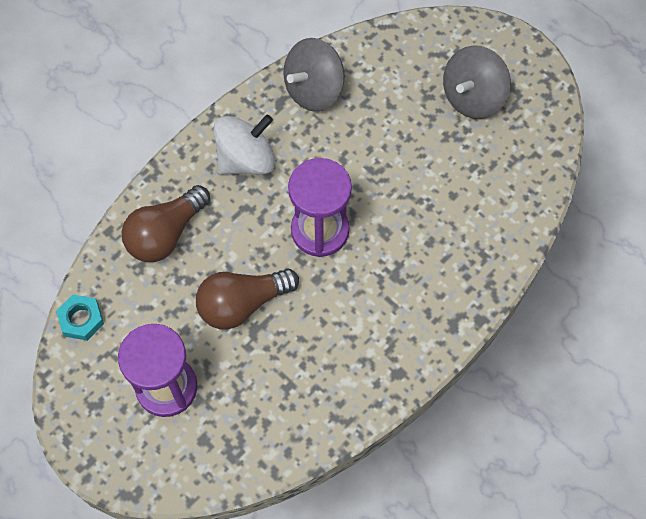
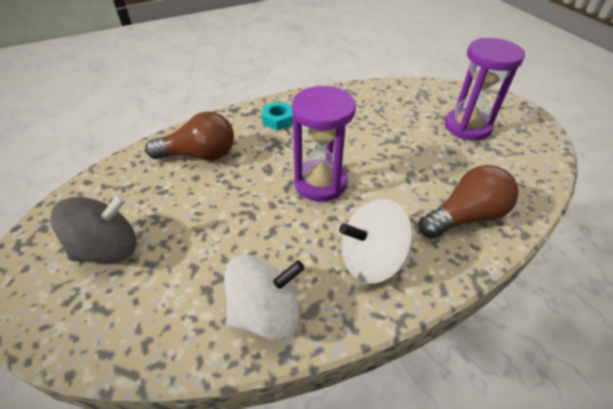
camera: 160 degrees left, 20 degrees down
(81, 319) = (542, 177): turquoise nut -> turquoise nut (278, 119)
(242, 303) = (401, 155): brown light bulb -> brown light bulb (199, 155)
(314, 89) = (266, 313): grey spinning top -> white spinning top

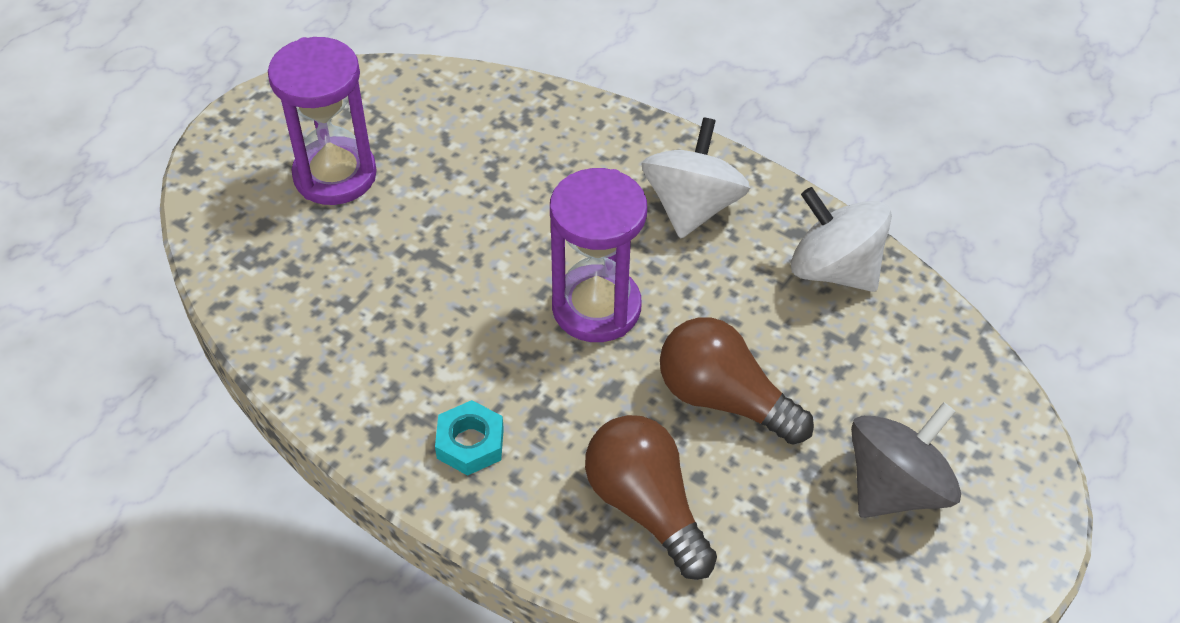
camera: 120 degrees left, 5 degrees up
(108, 249) = (895, 487): grey spinning top -> grey spinning top turned 105 degrees clockwise
(370, 259) = (692, 207): white spinning top -> white spinning top turned 120 degrees counterclockwise
(465, 217) = (555, 140): brown light bulb -> brown light bulb (724, 399)

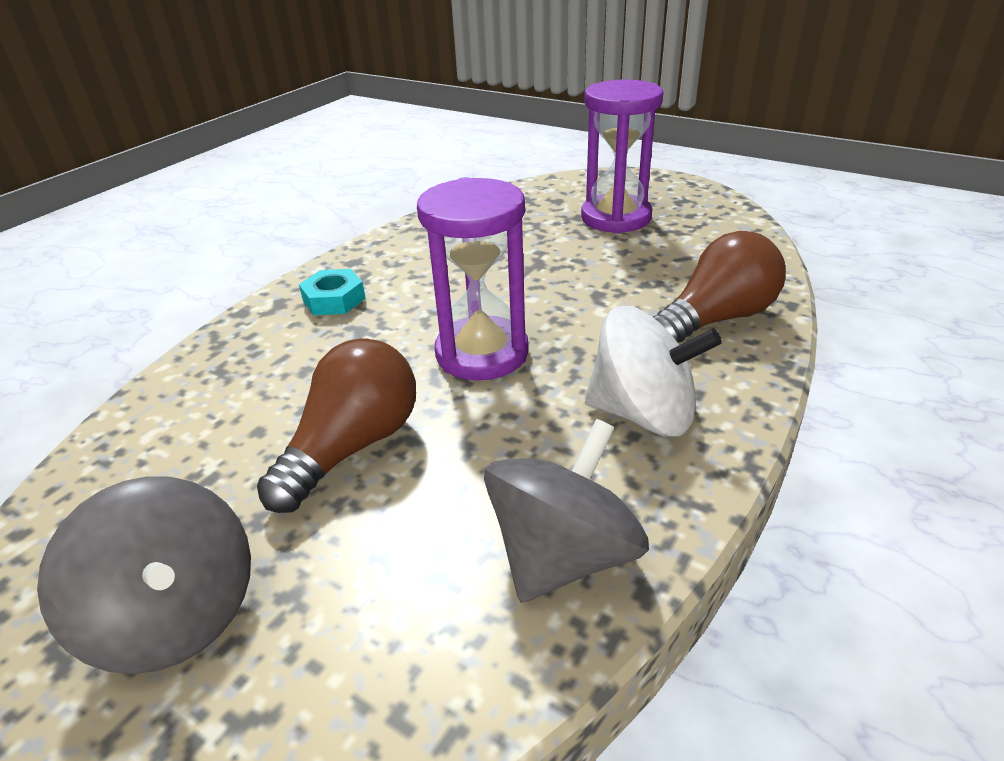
camera: 90 degrees right, 15 degrees down
(646, 507) = (235, 397): brown light bulb -> brown light bulb (716, 319)
(834, 269) = (563, 555): white spinning top -> grey spinning top

